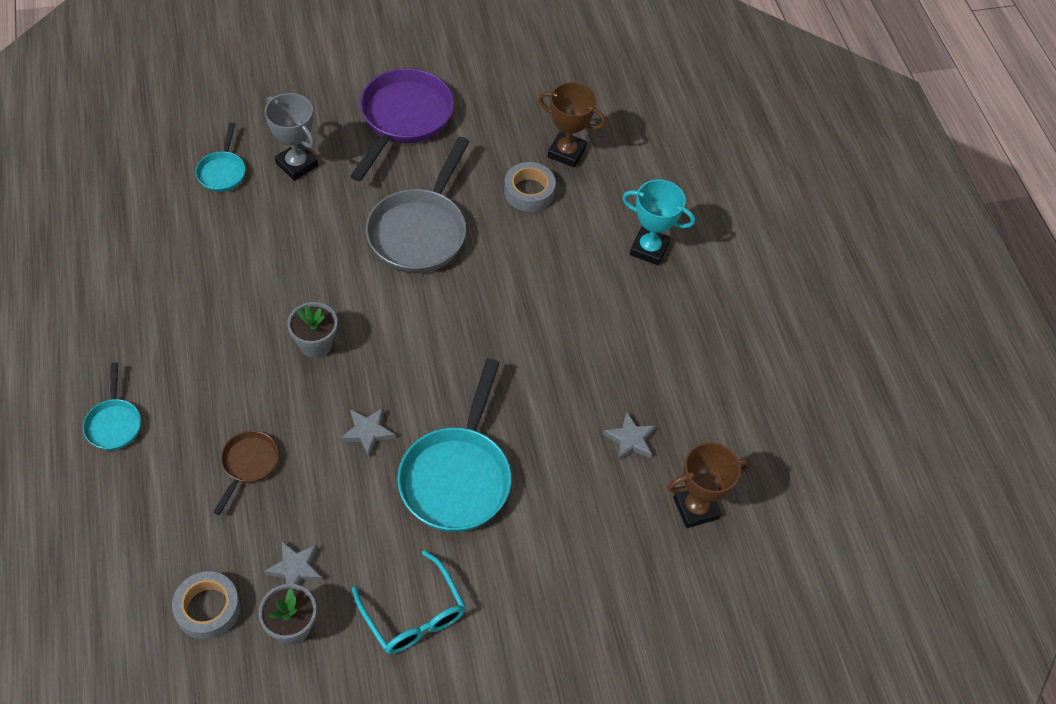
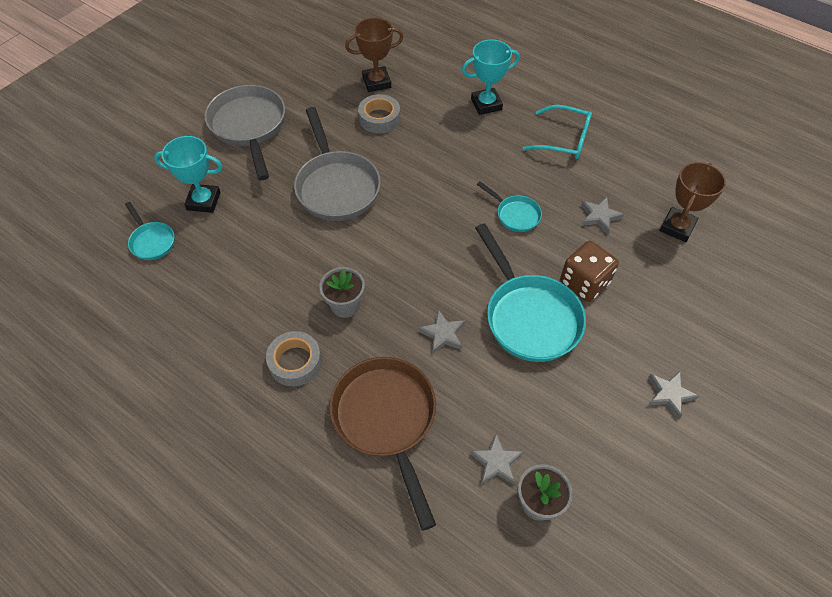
camera: 35 degrees left, 0 degrees up
(114, 423) = (254, 473): turquoise pan -> turquoise pan (515, 214)
(208, 608) = (469, 544): grey tape -> grey tape (295, 362)
(248, 465) = (387, 420): brown pan -> brown pan, size x1.98
(297, 164) = (203, 201): grey trophy -> turquoise trophy
(403, 119) = (249, 127): purple pan -> grey pan
(413, 614) = (602, 425): turquoise glasses -> turquoise glasses (564, 140)
(501, 641) = (669, 394): none -> grey star
(542, 487) = (584, 283): none -> brown dice

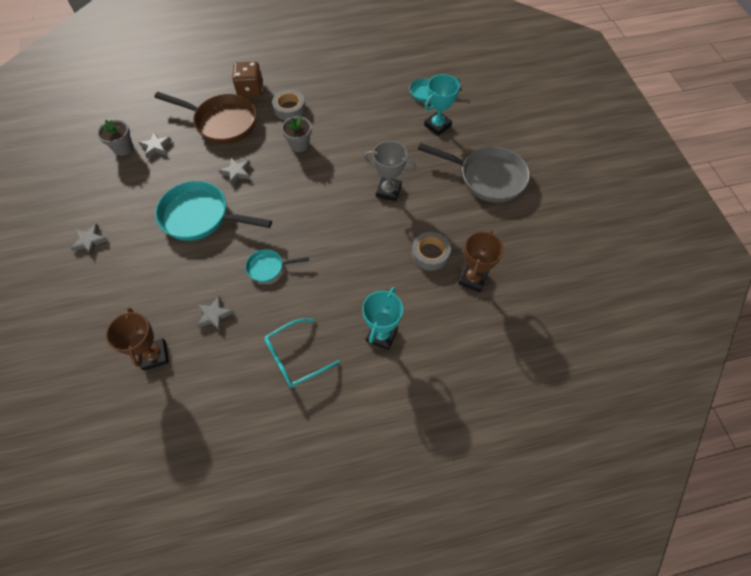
camera: 130 degrees right, 5 degrees up
(336, 186) = (388, 191): grey pan -> grey trophy
(584, 283) = (186, 262): brown dice -> brown dice (250, 90)

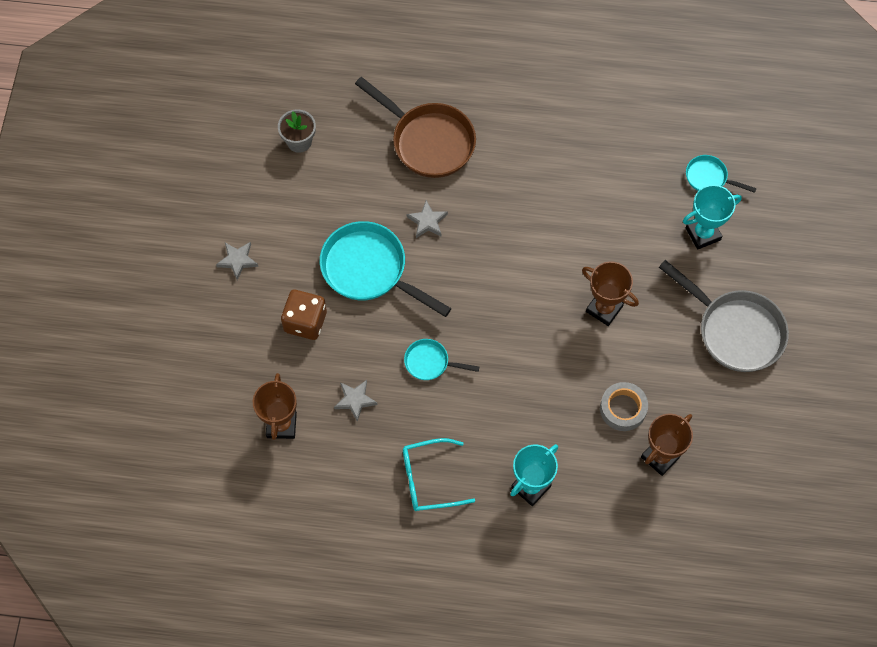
camera: 20 degrees right, 5 degrees up
(156, 147) = (339, 152): grey star -> none
(250, 90) = (478, 101): brown dice -> brown dice (305, 322)
(289, 108) = (520, 146): grey tape -> none
(299, 145) = (516, 206): grey flower pot -> none
(388, 191) = (604, 309): grey trophy -> brown trophy

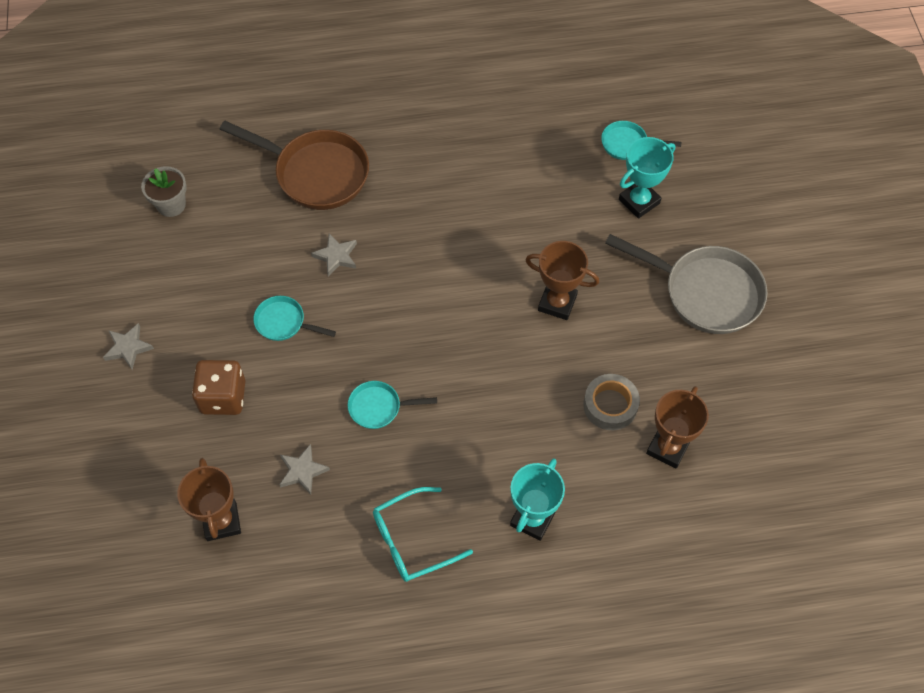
camera: 15 degrees left, 5 degrees down
(369, 270) = (284, 322): turquoise pan -> turquoise pan, size x0.50

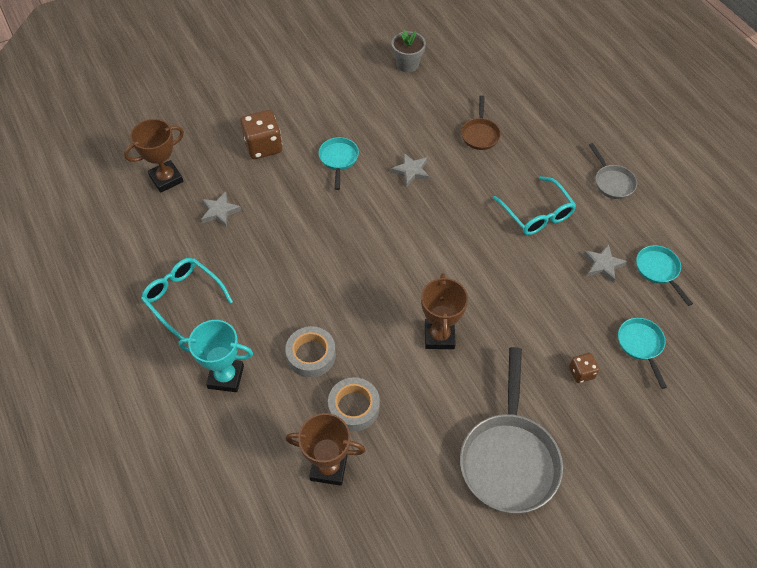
camera: 70 degrees right, 5 degrees down
(128, 347) = (282, 83): grey star -> grey star (603, 265)
(316, 173) = (480, 134): brown pan -> brown pan, size x0.50
(379, 407) = (289, 241): turquoise pan -> turquoise pan (658, 270)
(435, 86) = (612, 182): none -> grey pan
(446, 164) = (537, 214): none -> turquoise glasses
(536, 427) = (311, 355): none -> grey tape
(639, 201) = (581, 373): turquoise trophy -> brown dice

